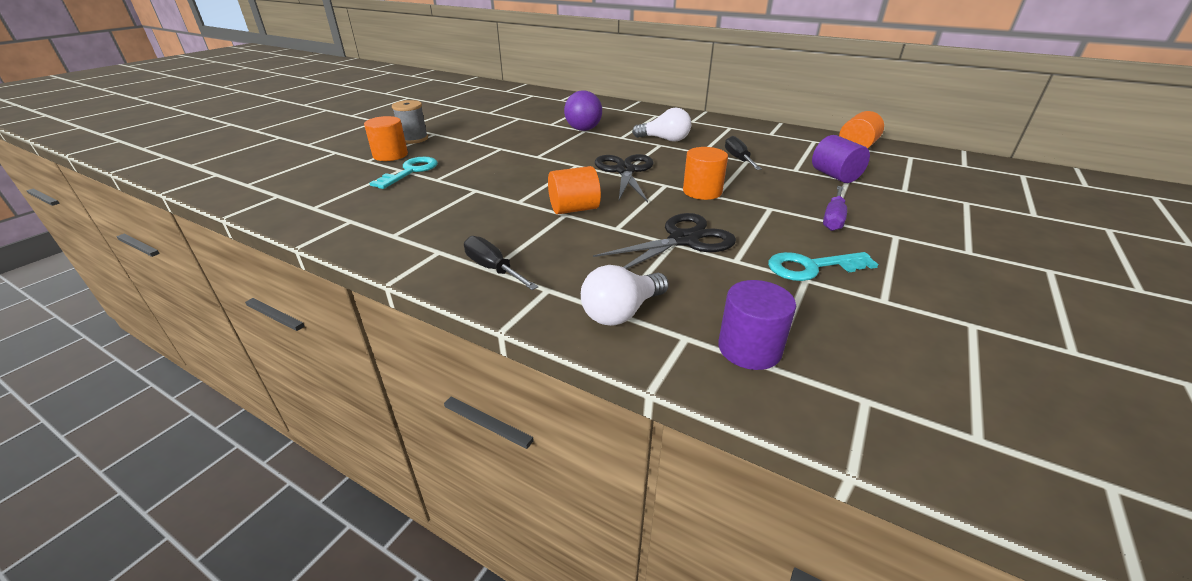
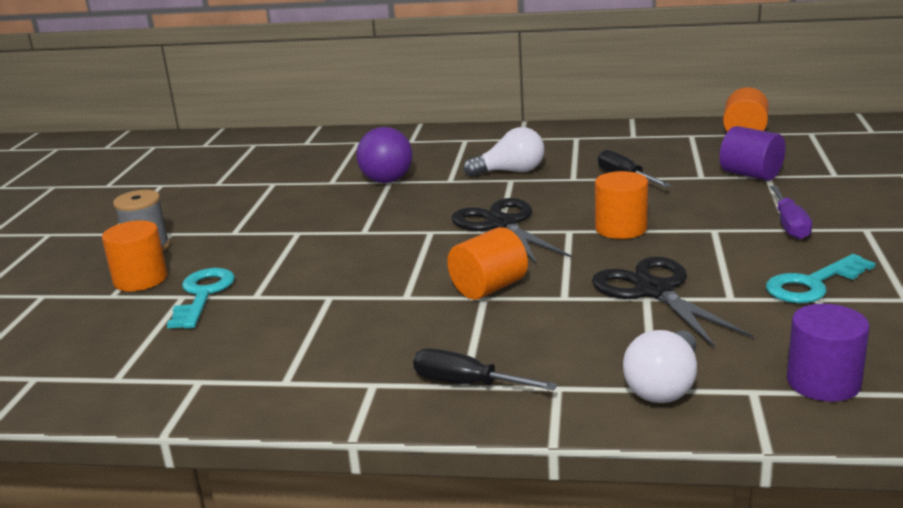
camera: 20 degrees left, 10 degrees down
(683, 240) = (654, 291): black scissors -> black scissors turned 60 degrees counterclockwise

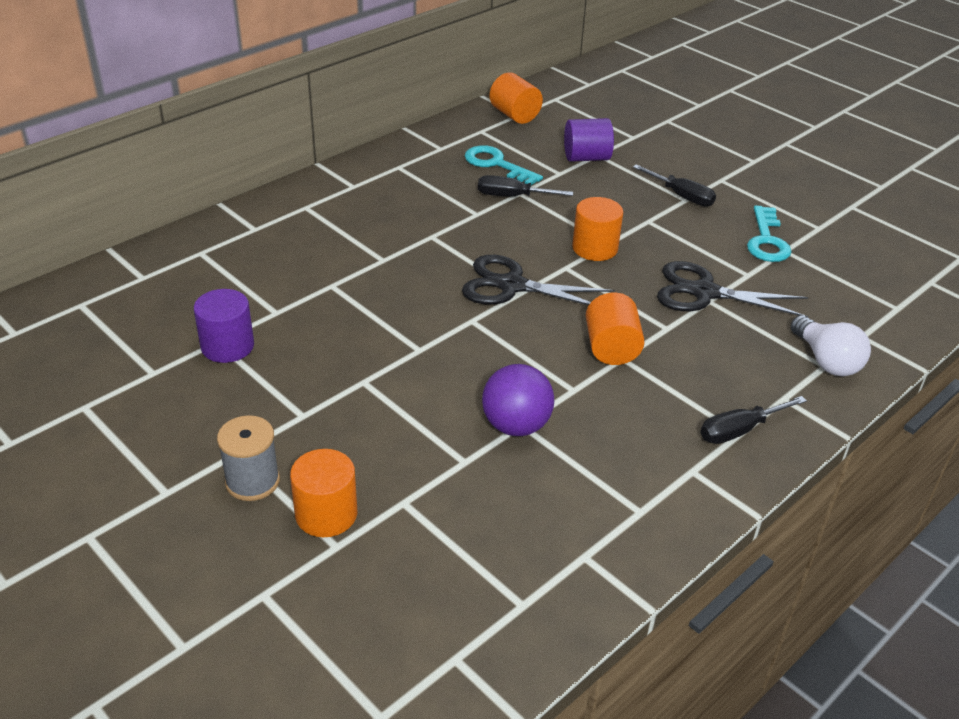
camera: 55 degrees left, 15 degrees up
(203, 295) = (419, 489): turquoise key -> turquoise key (496, 164)
(387, 181) = (328, 286): purple ball -> purple ball (516, 426)
(510, 172) = (416, 227): white light bulb -> none
(790, 225) = (681, 196): purple screwdriver -> black screwdriver
(823, 382) = (878, 310): purple cylinder -> purple cylinder (227, 346)

